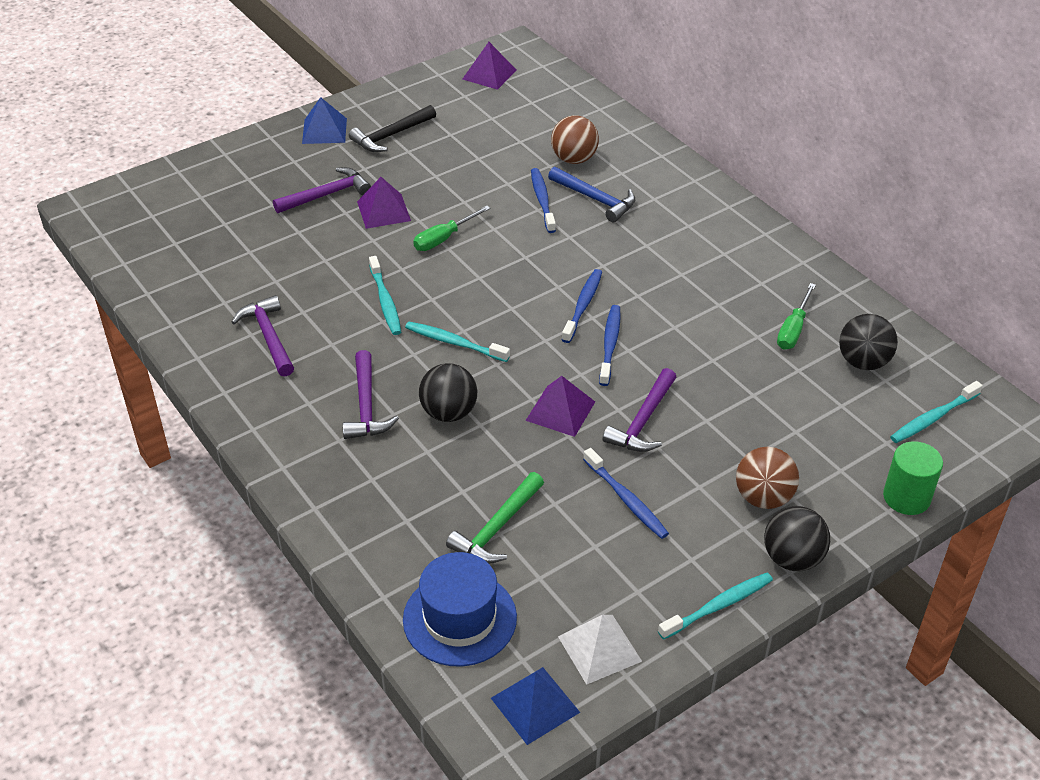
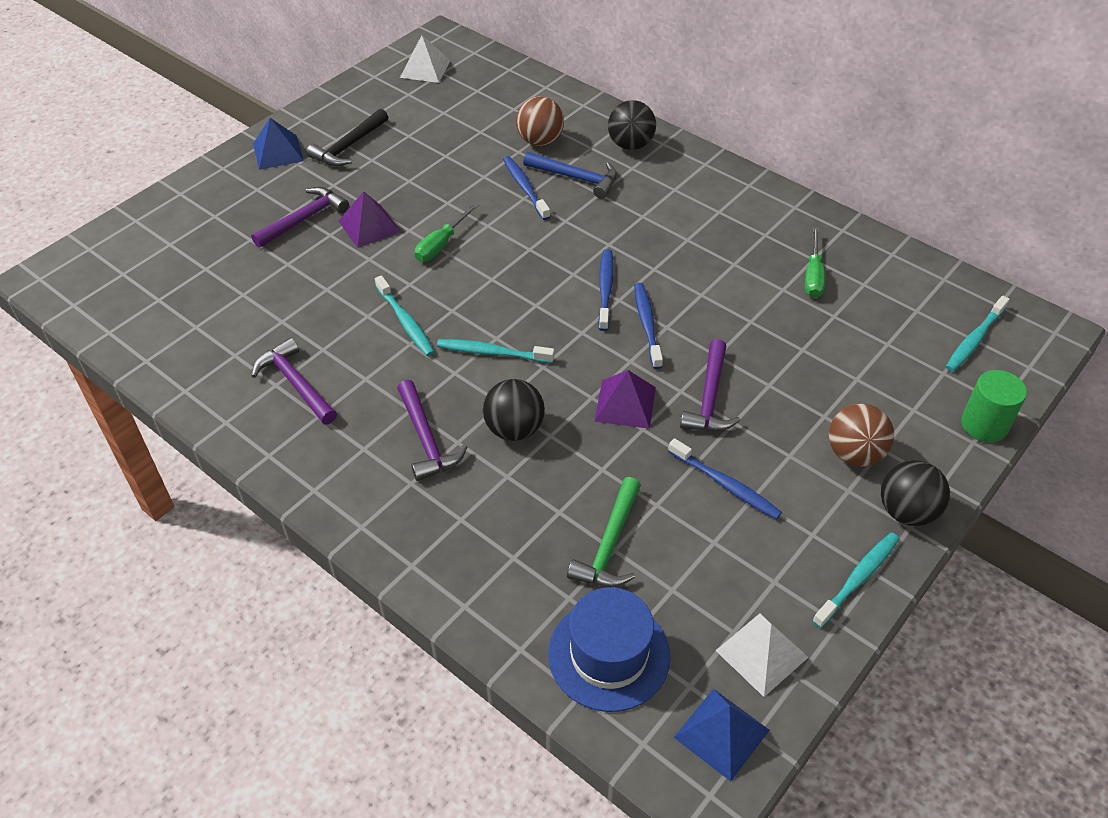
camera: 15 degrees left, 5 degrees up
(489, 74) = (425, 68): purple pyramid -> white pyramid
(863, 362) = (889, 296): black ball -> black ball (630, 145)

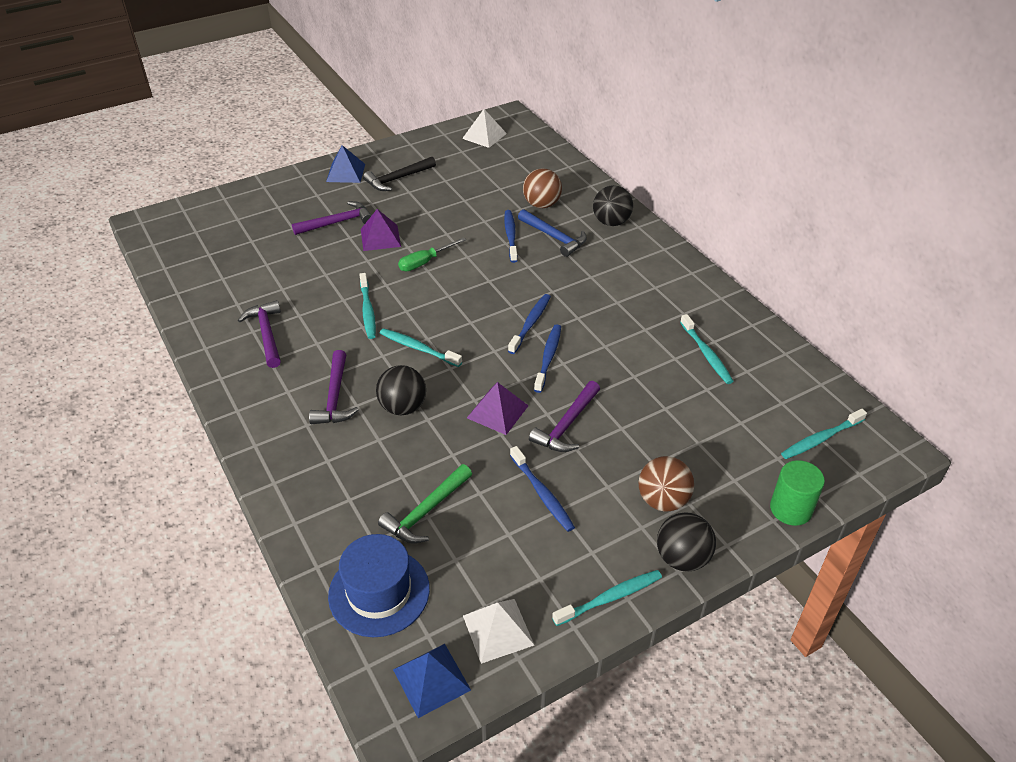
camera: 20 degrees right, 5 degrees down
(813, 276) = (706, 354): green screwdriver -> turquoise toothbrush

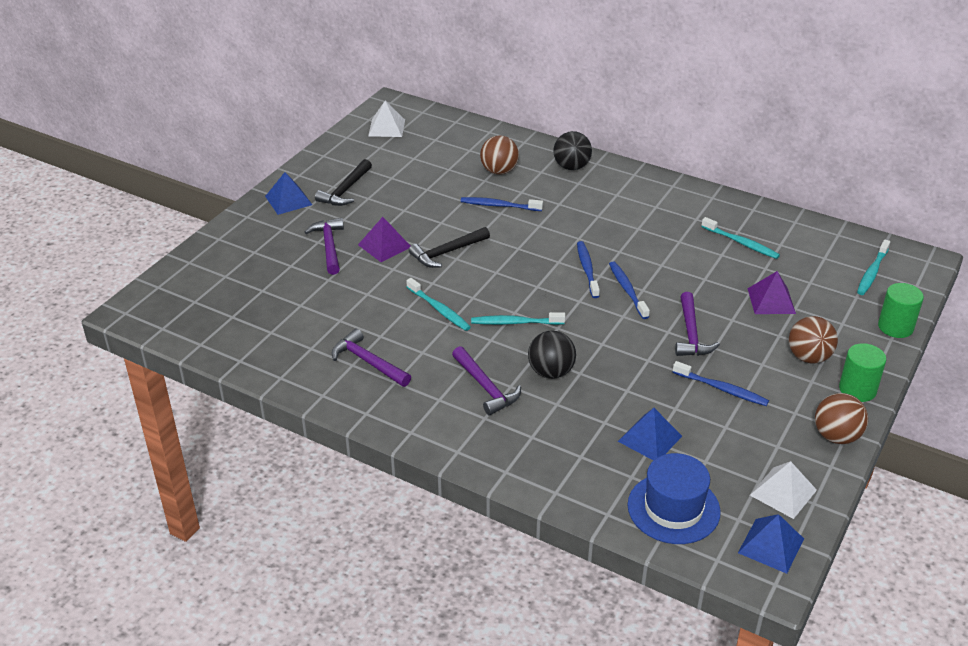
camera: 30 degrees left, 5 degrees down
(337, 222) = (329, 246): purple hammer -> purple hammer turned 45 degrees counterclockwise
(425, 262) = (447, 252): green screwdriver -> black hammer
(426, 511) = (650, 438): green hammer -> blue pyramid
(497, 411) = (629, 345): purple pyramid -> purple pyramid (771, 301)
(510, 236) = (499, 205): blue toothbrush -> blue toothbrush turned 45 degrees counterclockwise
(554, 237) = (537, 194): blue hammer -> none
(610, 598) = (836, 436): turquoise toothbrush -> brown ball
(682, 558) = (857, 389): black ball -> green cylinder

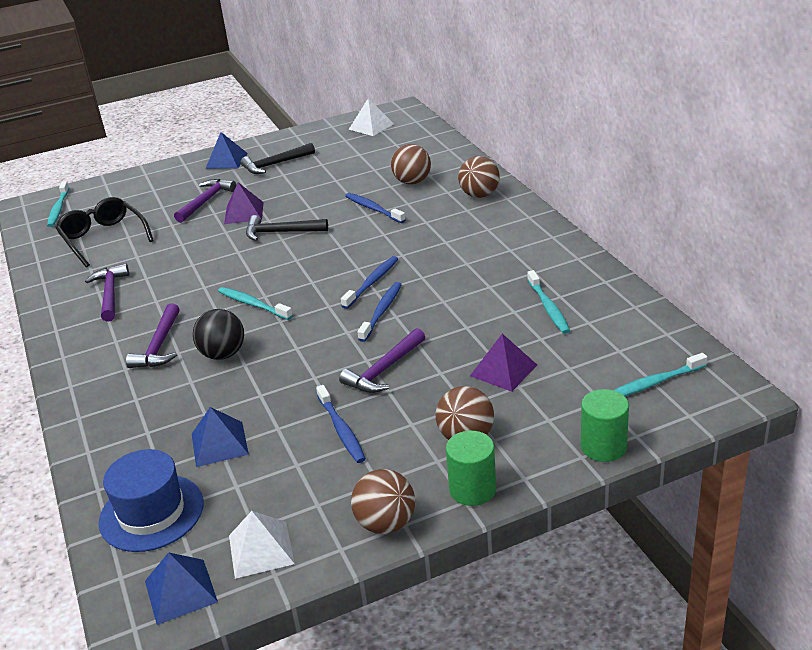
camera: 40 degrees right, 5 degrees down
(277, 315) = (103, 238): none -> black glasses
(439, 309) = (213, 273): turquoise toothbrush -> turquoise toothbrush (58, 209)
(571, 167) = (479, 195): black ball -> brown ball

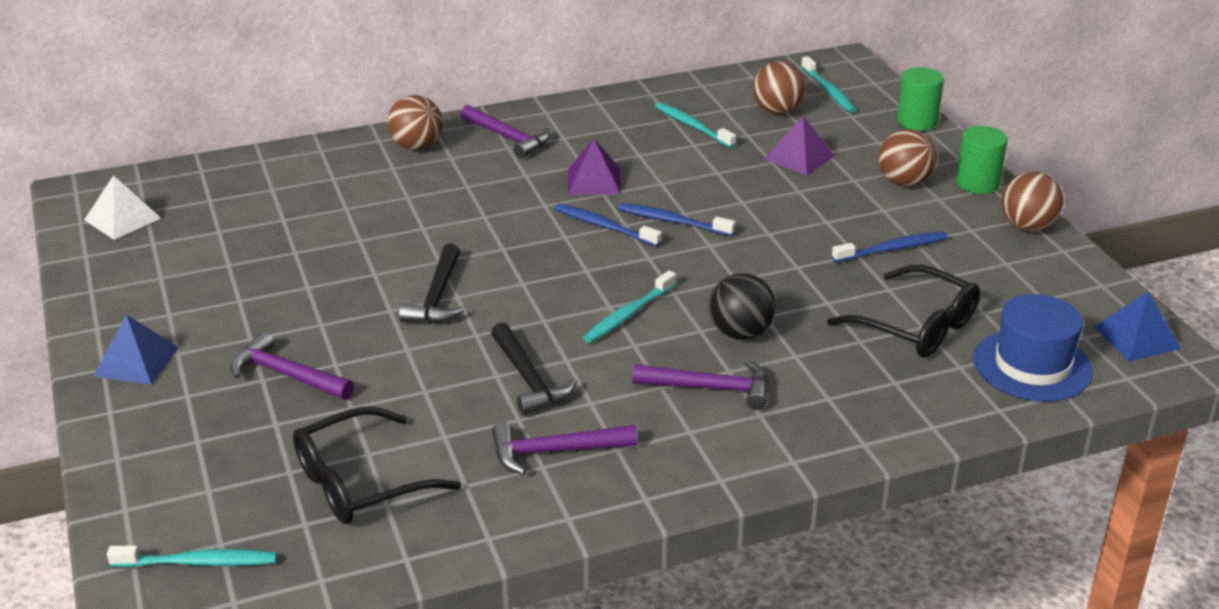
camera: 90 degrees left, 0 degrees up
(219, 443) = (916, 326): blue pyramid -> black glasses
(244, 213) = (353, 333): purple pyramid -> purple pyramid (594, 181)
(261, 549) = (1072, 293): white pyramid -> none
(275, 164) = (194, 308): black hammer -> black hammer (528, 379)
(373, 209) = (408, 222): blue toothbrush -> none
(384, 370) = (789, 222): purple hammer -> purple hammer (508, 137)
(412, 182) = (346, 191): brown ball -> brown ball (777, 111)
(548, 307) = (692, 126): turquoise toothbrush -> turquoise toothbrush turned 120 degrees counterclockwise

